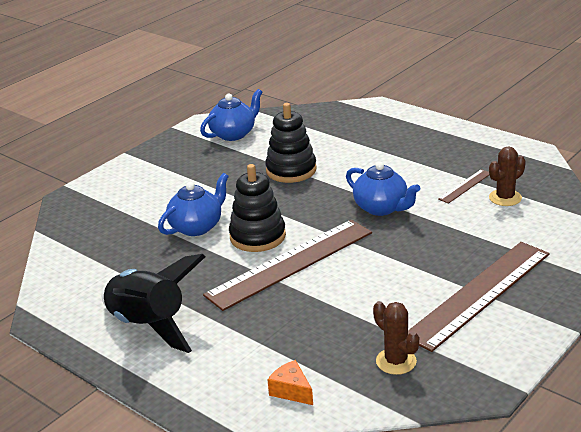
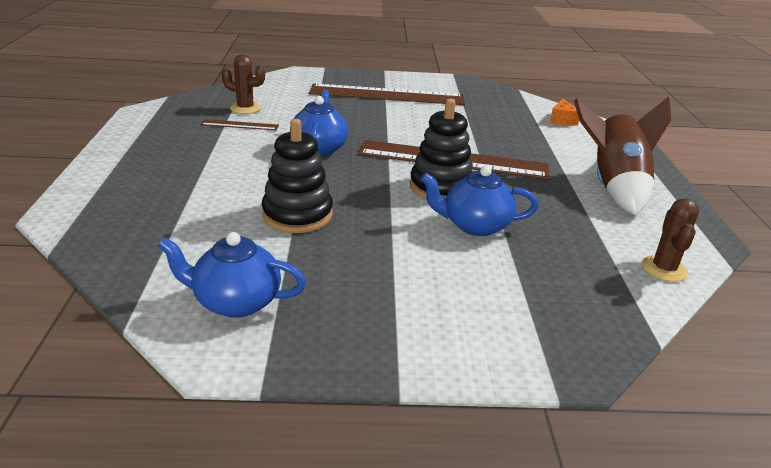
camera: 135 degrees left, 0 degrees up
(149, 325) = (614, 187): black rocket -> brown rocket
(396, 361) = (487, 102): brown cactus -> brown cactus (664, 269)

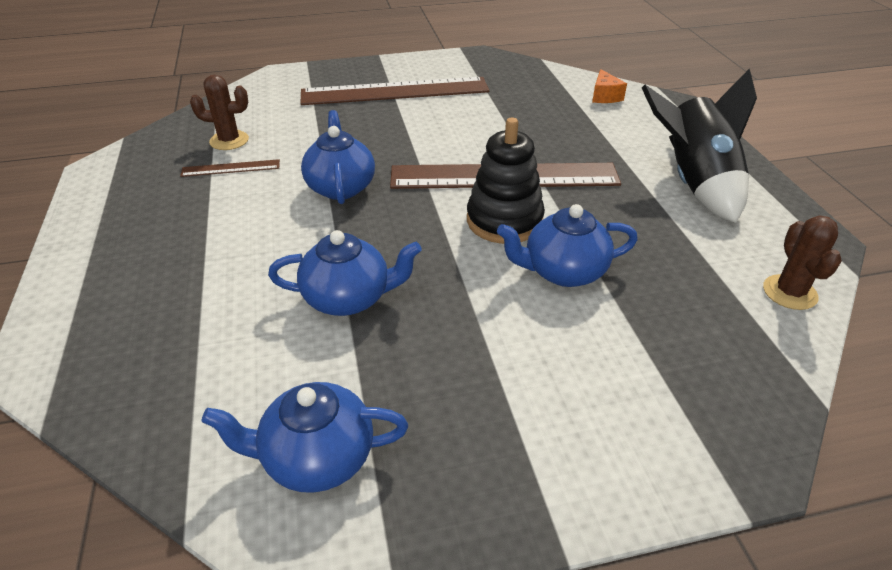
camera: 10 degrees left, 10 degrees up
(297, 215) = (348, 298): black stacking toy -> blue teapot
(614, 187) = (694, 183): brown rocket -> black rocket

